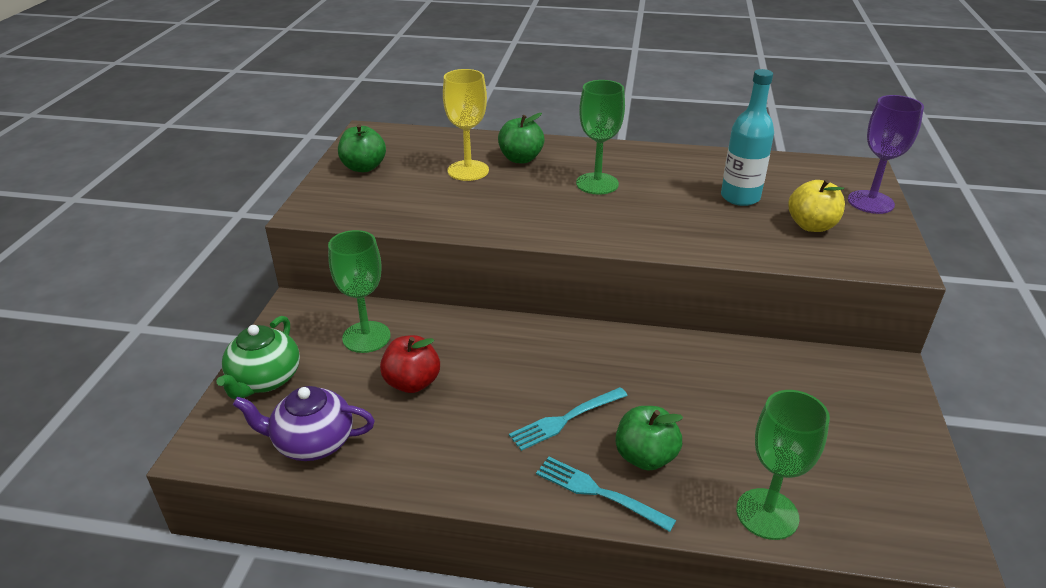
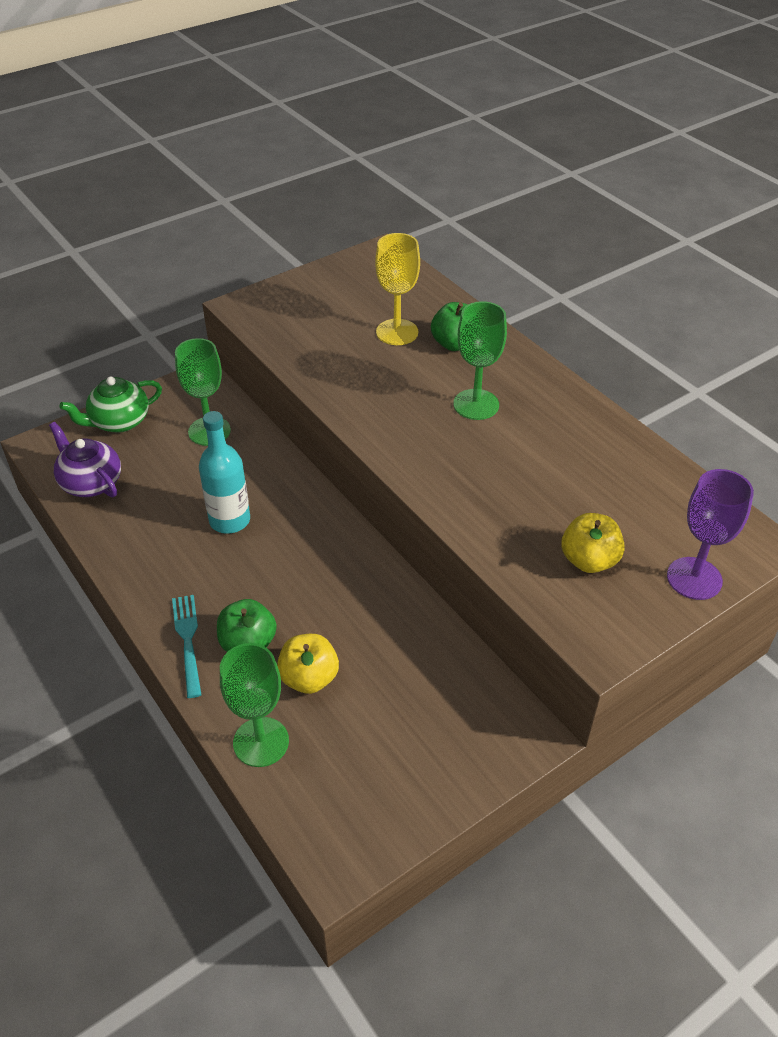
camera: 45 degrees right, 10 degrees up
(363, 167) = (329, 286): green apple -> none
(412, 383) = (190, 484): red apple -> none
(565, 419) = (240, 580): turquoise fork -> none
(723, 444) = (309, 678): none -> yellow apple
(740, 197) = (575, 493): turquoise bottle -> turquoise bottle (230, 520)

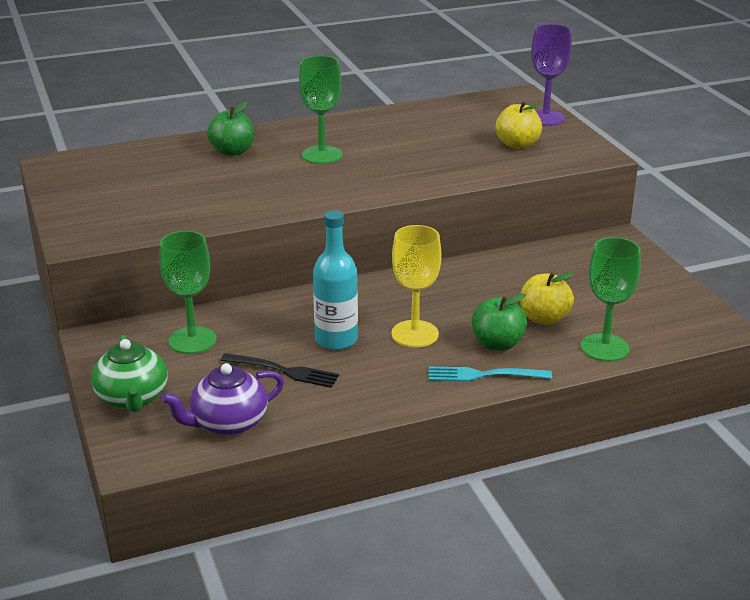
camera: 75 degrees left, 15 degrees down
(172, 497) = (283, 371): none -> black fork
(397, 332) = (194, 172): yellow goblet -> yellow goblet (415, 334)

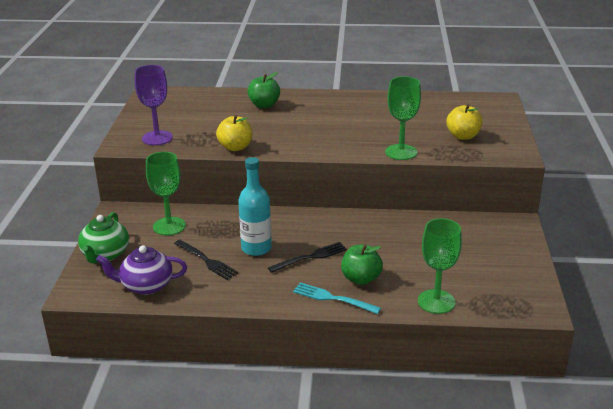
camera: 25 degrees right, 0 degrees up
(322, 155) = (319, 118): green goblet -> green goblet (401, 152)
(415, 334) = (310, 257): yellow goblet -> black fork
(544, 319) = (409, 269): yellow apple -> yellow apple (235, 147)
(545, 118) = (503, 120): purple goblet -> purple goblet (157, 138)

